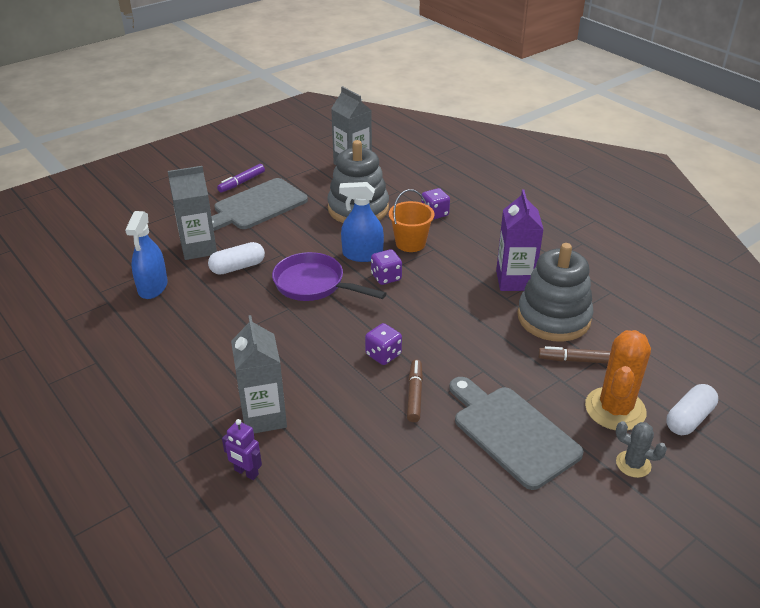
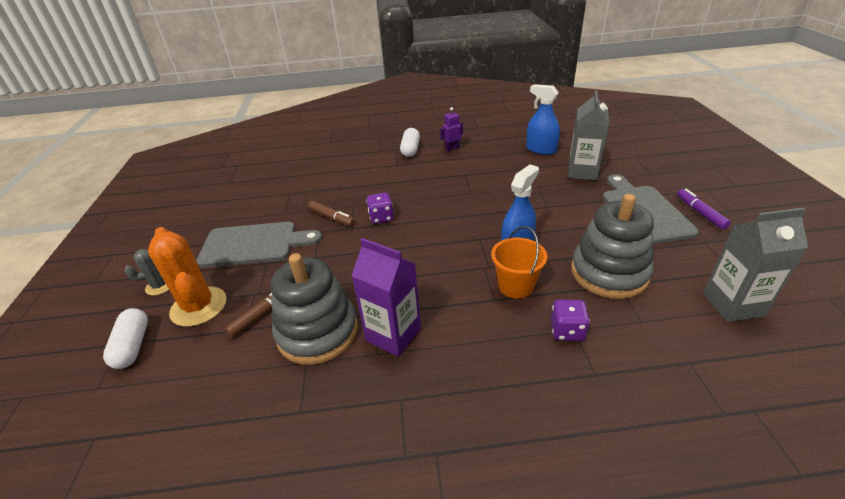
camera: 125 degrees right, 0 degrees up
(237, 267) = (542, 183): white capsule -> white capsule (410, 149)
(246, 472) = (349, 152): purple robot -> purple robot (452, 149)
(263, 416) = (380, 164): grey carton -> none
(314, 285) = (491, 210): purple pan -> none
(386, 277) = (471, 250): purple dice -> none

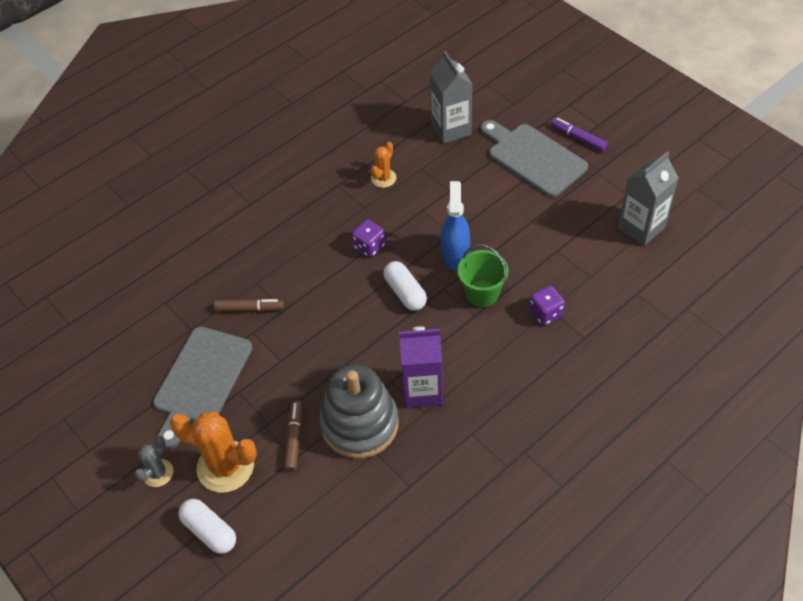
camera: 35 degrees left, 15 degrees up
(254, 244) = (201, 381): grey cutting board -> grey cutting board turned 150 degrees clockwise
(381, 217) = (301, 283): purple dice -> purple dice (369, 246)
(410, 149) = (244, 174): white capsule -> white capsule (405, 292)
(452, 149) = (292, 152): purple robot -> none
(502, 182) = (383, 178): none -> orange cactus
(516, 286) = (482, 293): orange bucket -> green bucket
(541, 149) = (389, 112): blue spray bottle -> none
(609, 273) = (543, 242): grey stacking toy -> none

